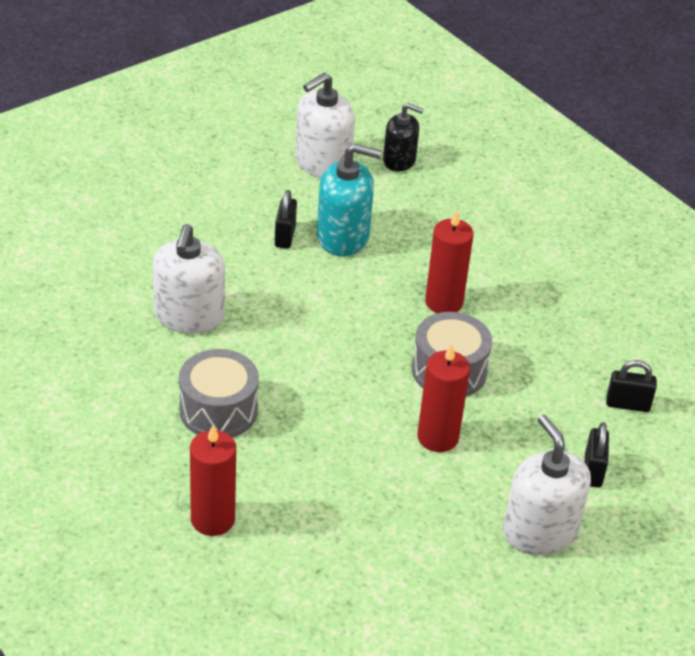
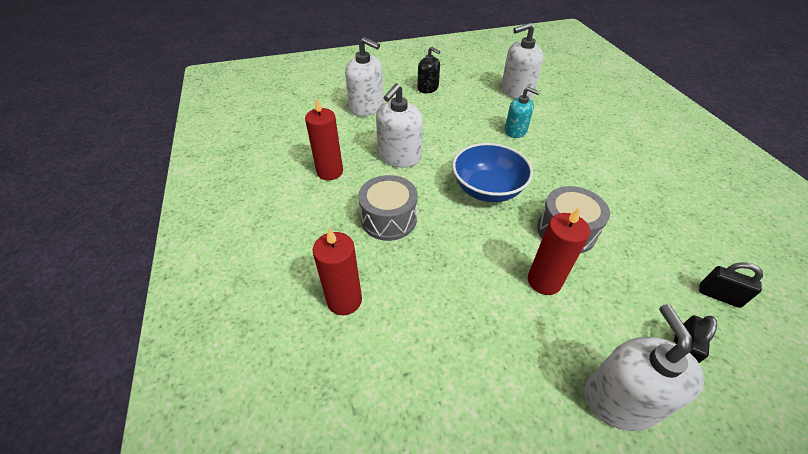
camera: 25 degrees right, 5 degrees up
(94, 241) = (366, 107): none -> white soap dispenser
(285, 236) = (479, 124): black padlock -> none
(333, 338) = (487, 189): none -> blue bowl
(343, 237) = (515, 131): turquoise soap dispenser -> turquoise soap dispenser, size x0.65
(399, 161) = (565, 97): black soap dispenser -> black soap dispenser (428, 88)
(444, 302) = (574, 183): red candle -> red candle (330, 172)

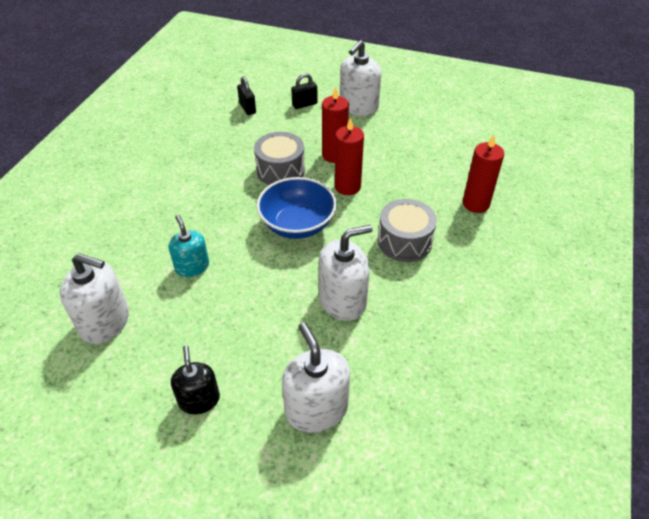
camera: 145 degrees left, 0 degrees up
(330, 172) = (430, 319): red candle -> red candle (347, 187)

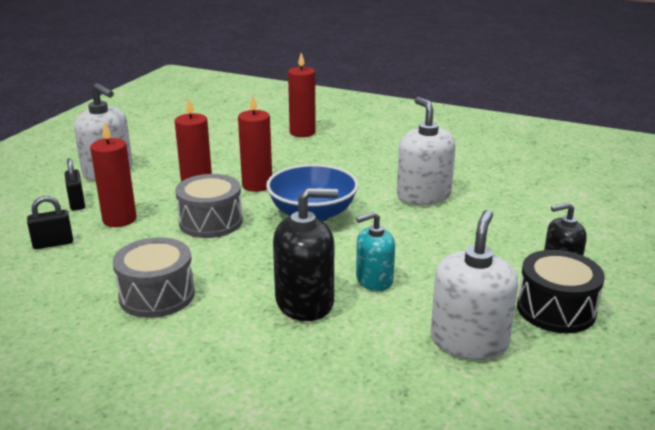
camera: 85 degrees left, 20 degrees down
(137, 386) = (556, 309): none -> black drum
(167, 230) = (305, 302): none -> black soap dispenser
(281, 127) = (119, 219): none -> red candle
(316, 409) = (548, 212): white soap dispenser -> none
(404, 241) = (347, 164): grey drum -> grey drum (157, 295)

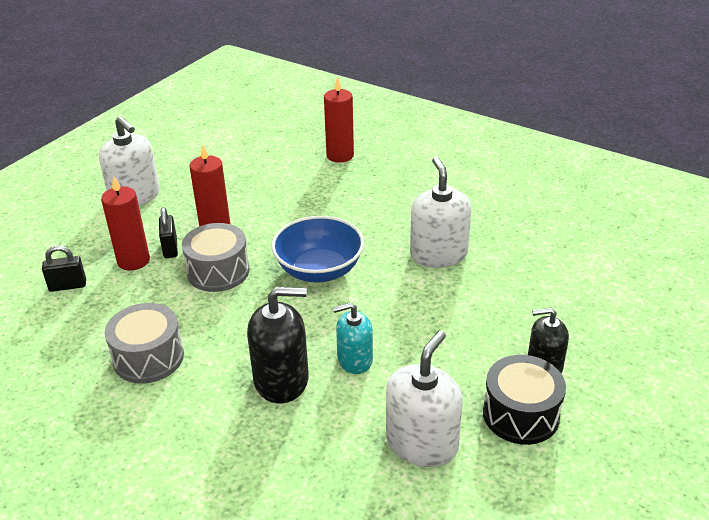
camera: 10 degrees right, 10 degrees up
(77, 203) = (98, 236): black padlock -> black padlock (170, 248)
(257, 185) = (275, 226): red candle -> none

